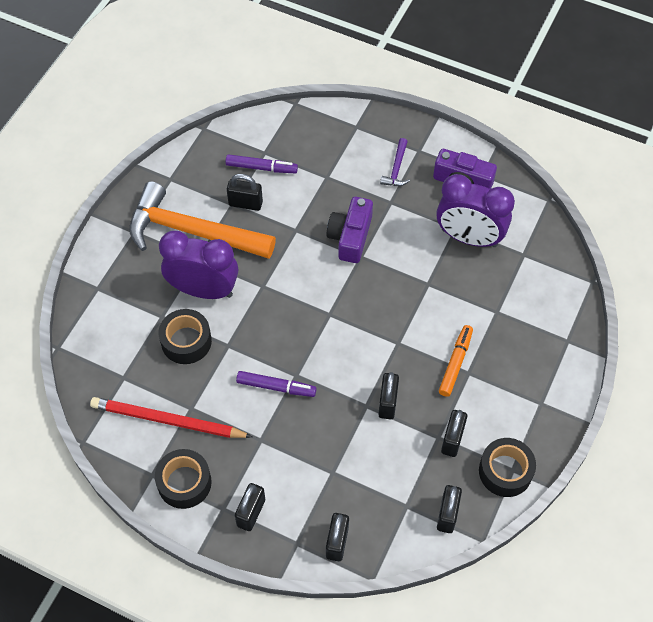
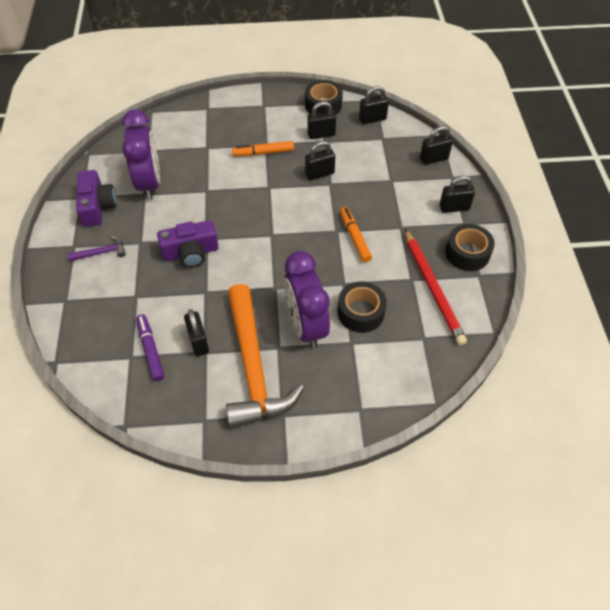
camera: 120 degrees left, 5 degrees down
(276, 387) = (354, 237): purple marker -> orange marker

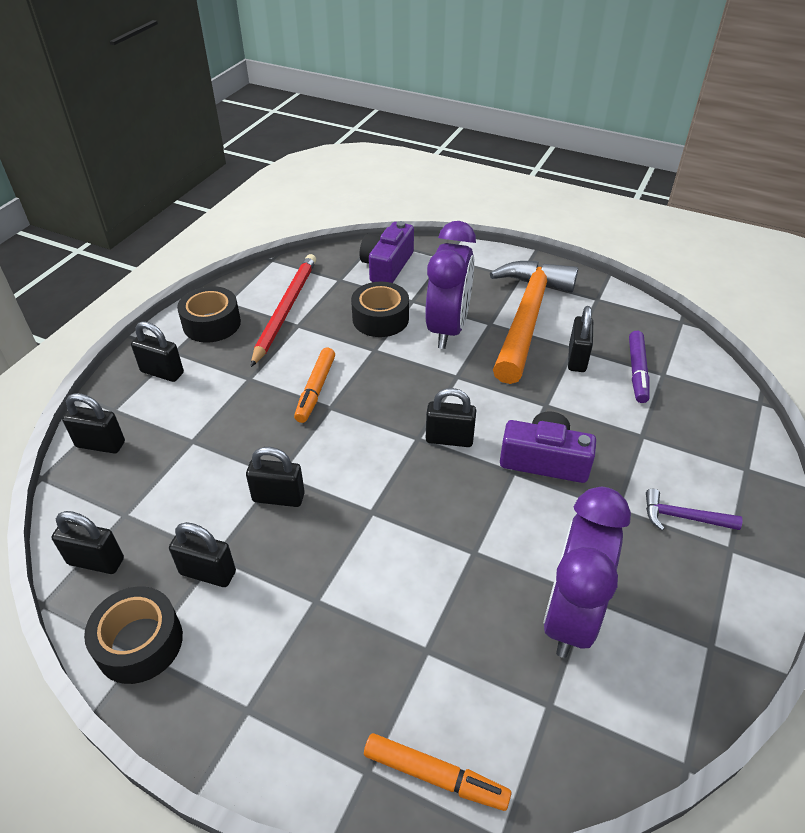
camera: 150 degrees left, 10 degrees down
(97, 206) = (680, 609): purple camera -> purple camera (387, 266)
(253, 241) = (449, 439): none -> black padlock
(263, 153) = (333, 583): orange marker -> orange marker (435, 776)

